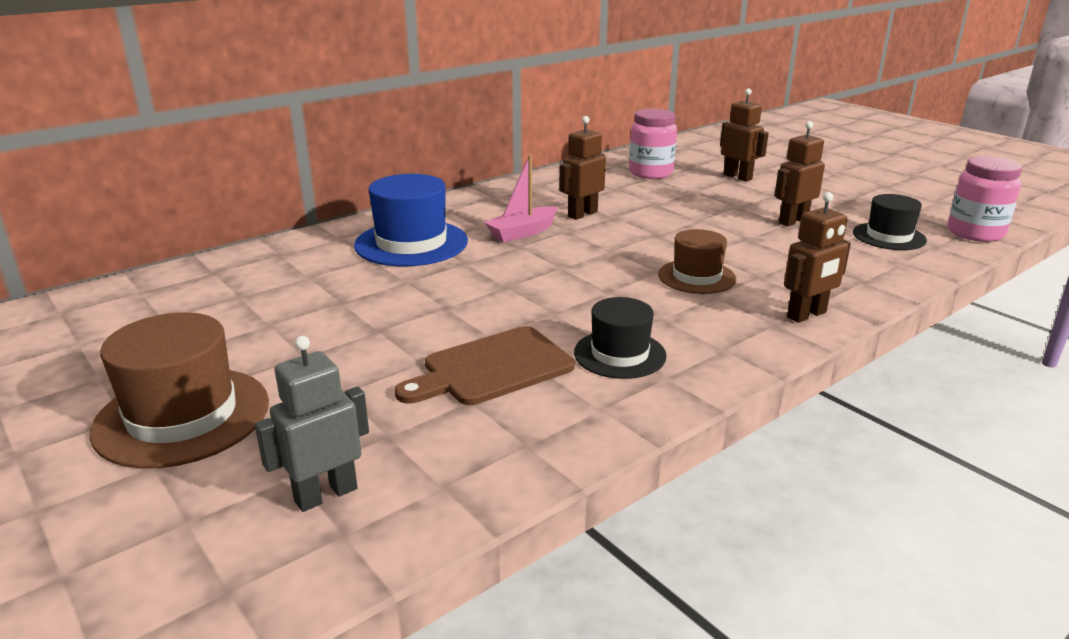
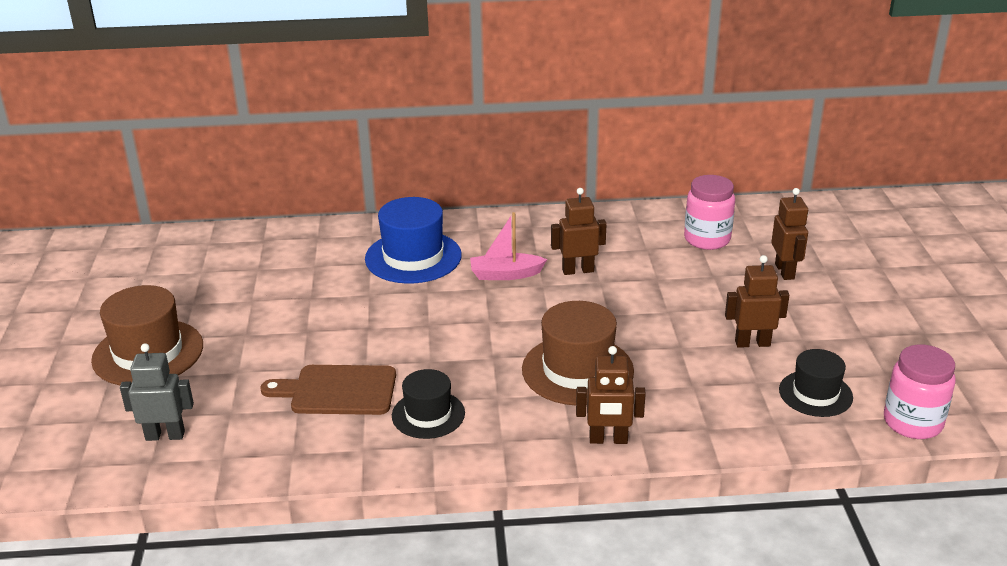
camera: 35 degrees right, 5 degrees up
(696, 277) = (577, 370): brown hat -> brown hat, size x1.60

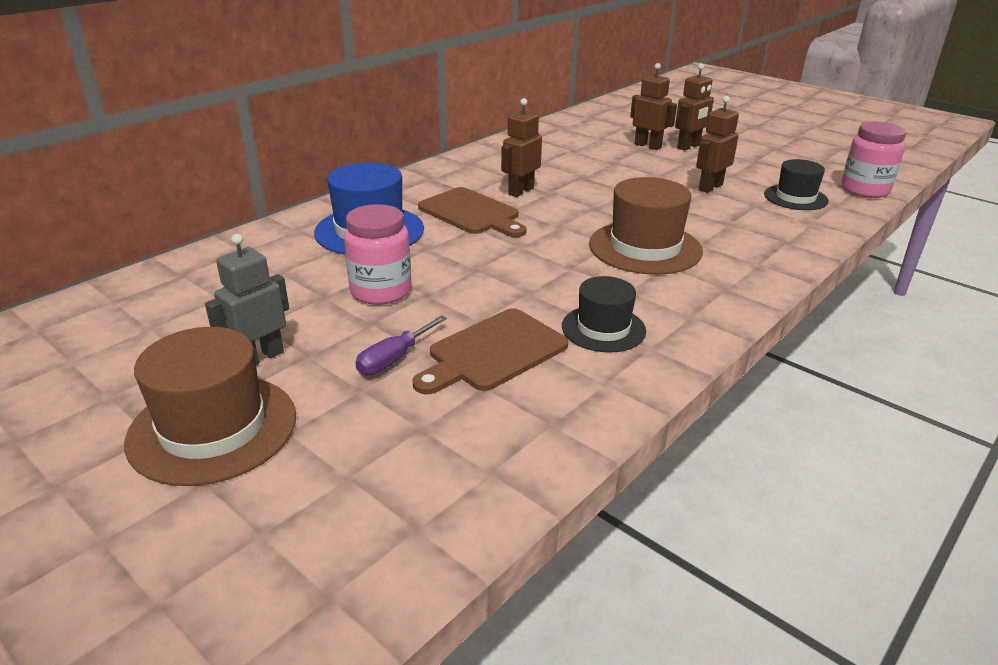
camera: 45 degrees left, 0 degrees up
(165, 435) = (385, 492): grey robot -> grey robot (260, 358)
(281, 363) = (394, 359): none -> purple screwdriver
(505, 274) = (472, 213): pink boat -> brown cutting board
(608, 440) = (751, 278): brown robot -> brown robot (689, 146)
(707, 239) = (568, 145): pink jar -> pink jar (381, 291)

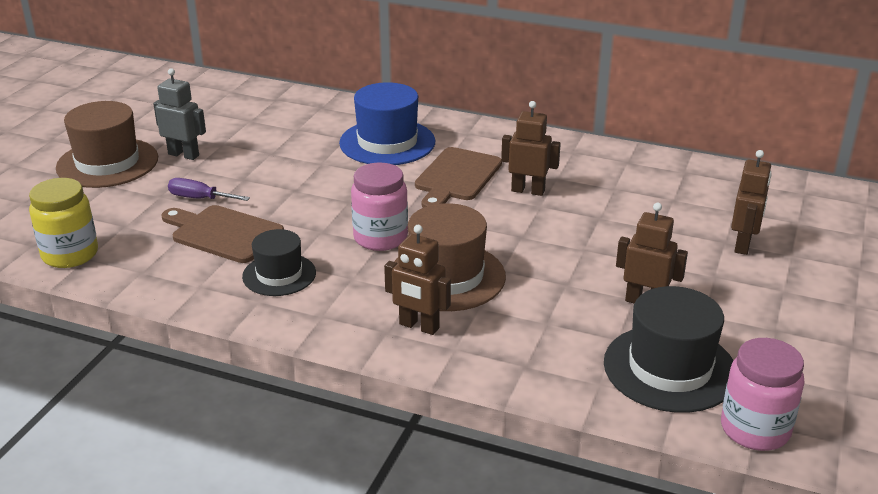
camera: 70 degrees right, 0 degrees up
(381, 291) = (290, 171): pink jar -> pink jar (380, 238)
(469, 487) = (70, 254): none -> yellow jar
(689, 146) = (774, 274): brown robot -> brown robot (419, 326)
(795, 197) = (670, 368): black hat -> black hat, size x1.60

